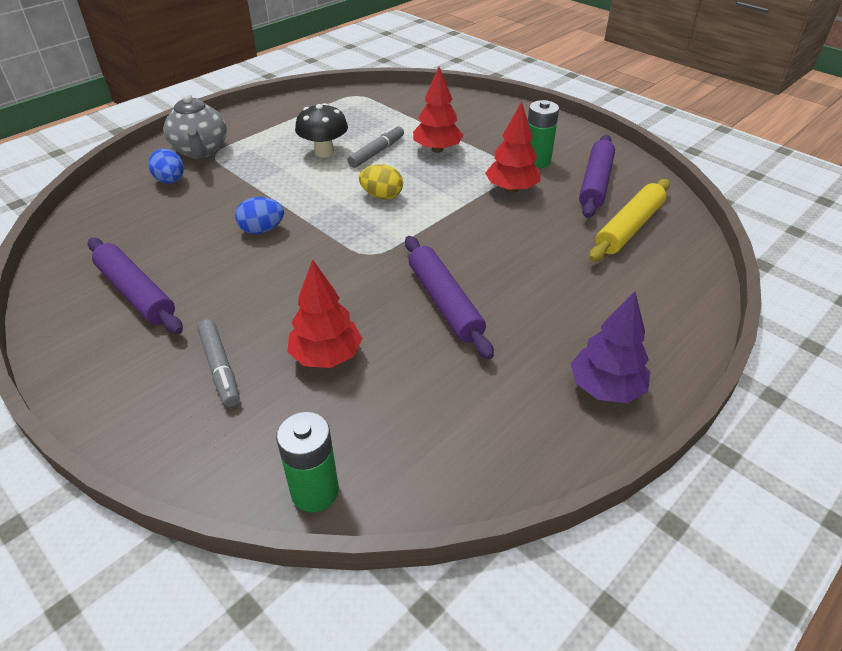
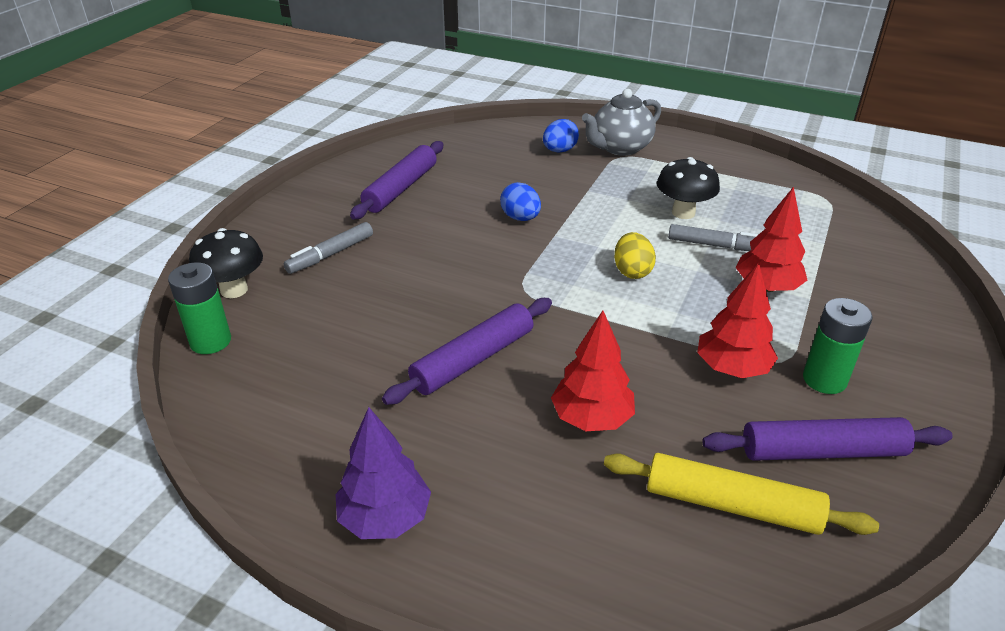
camera: 70 degrees right, 5 degrees down
(228, 461) = (234, 290): none -> black mushroom
(326, 356) = (364, 304): red tree -> red tree (592, 418)

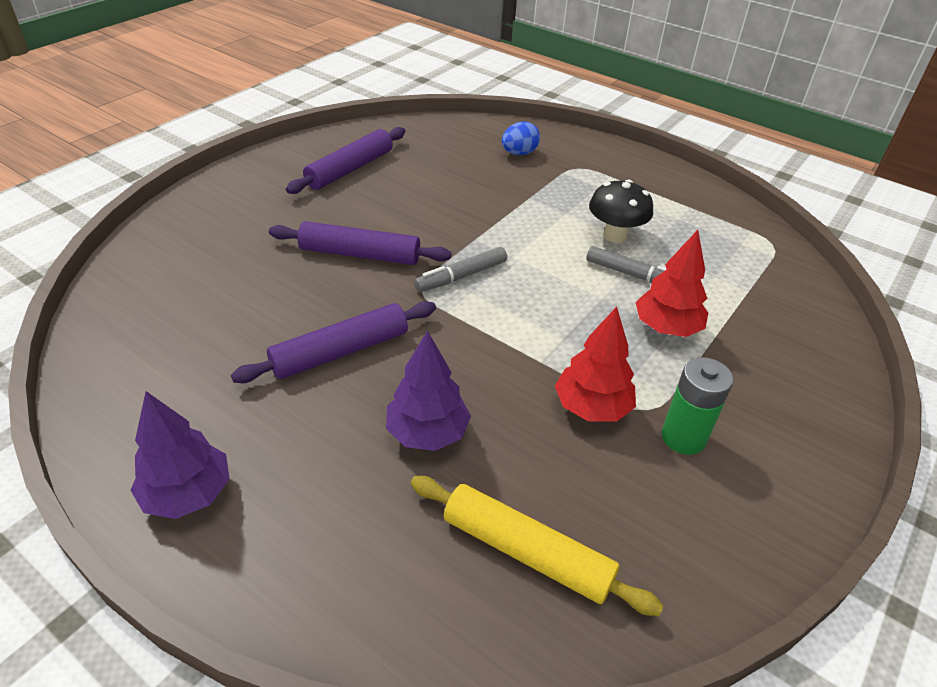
camera: 10 degrees right, 5 degrees up
(210, 341) = (112, 291): green battery -> none
(234, 290) = (155, 245): black mushroom -> none
(330, 254) = (256, 224): grey marker -> grey marker (461, 276)
(520, 218) = (450, 216): blue egg -> none
(592, 418) = (427, 433): red tree -> purple tree
(620, 148) = (580, 159): grey teapot -> none
(632, 271) = (535, 288): yellow egg -> none
(822, 451) = (646, 514): purple rolling pin -> purple rolling pin (360, 254)

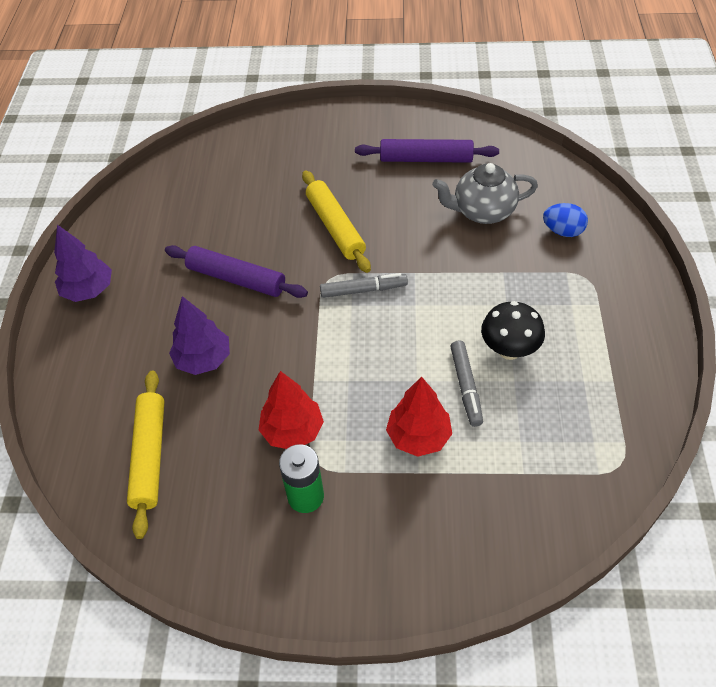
camera: 60 degrees right, 10 degrees up
(360, 254) = (335, 227): purple rolling pin -> yellow rolling pin
(450, 174) = (483, 211): none -> grey teapot
(461, 276) = (363, 290): grey marker -> grey marker turned 150 degrees clockwise

